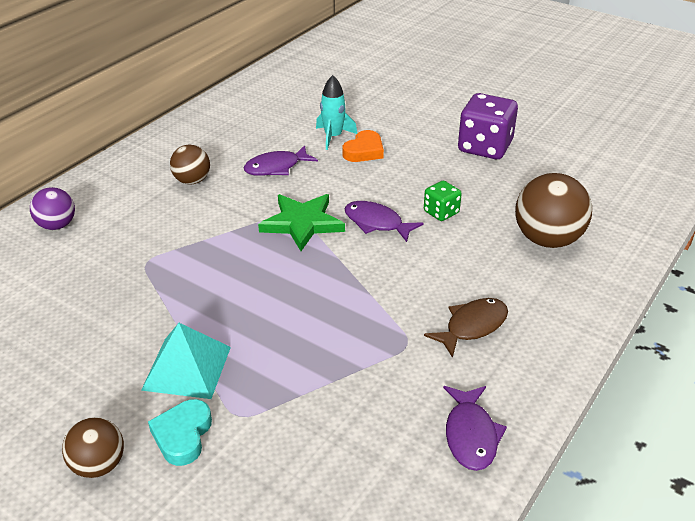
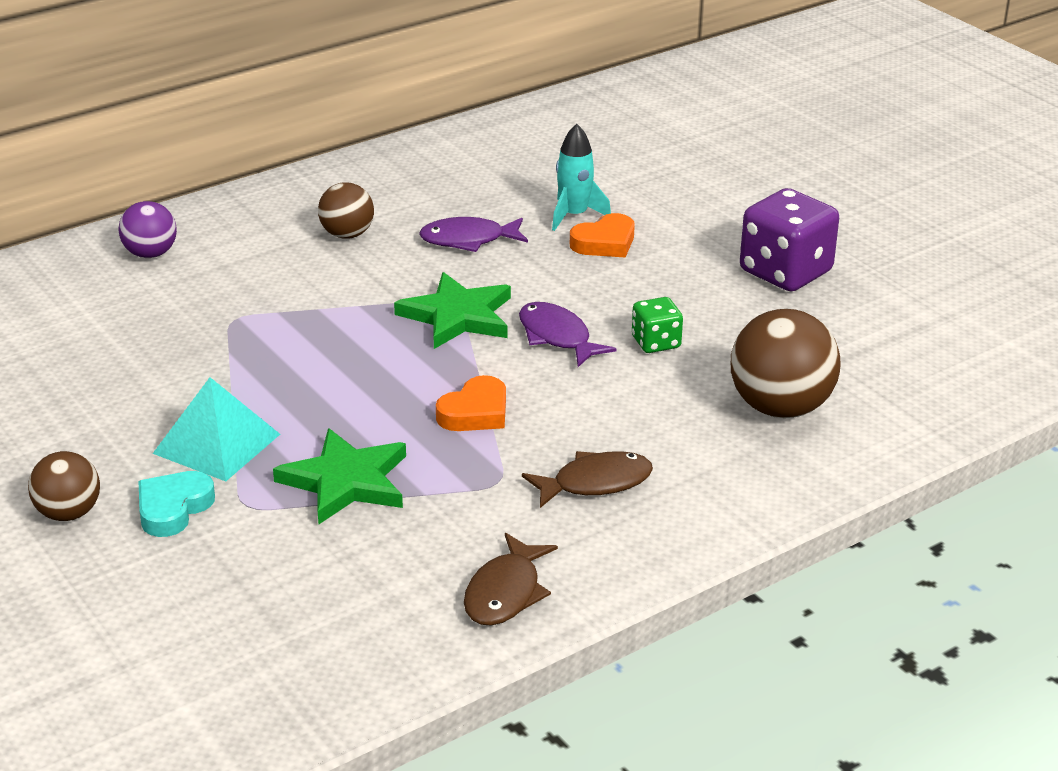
camera: 20 degrees right, 5 degrees down
(301, 374) = (346, 481): none -> green star
(358, 293) = (475, 412): none -> orange heart
(471, 435) = (505, 593): purple fish -> brown fish

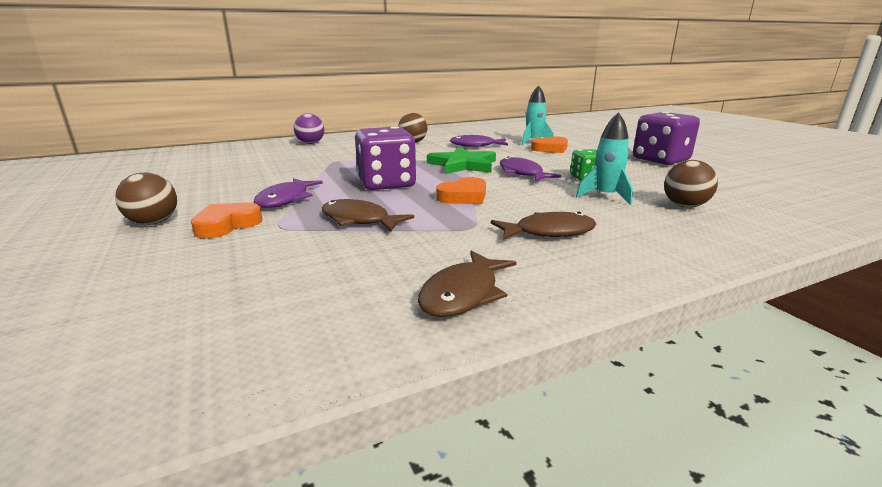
camera: 10 degrees right, 10 degrees down
(173, 508) = (227, 225): turquoise heart -> orange heart
(217, 443) = (286, 199): turquoise pyramid -> purple fish
(346, 481) = (359, 220): green star -> brown fish
(350, 387) = (386, 184): none -> purple dice
(677, 393) = (605, 196): none -> turquoise rocket
(780, 408) = (685, 206): brown ball -> brown ball, size x0.59

